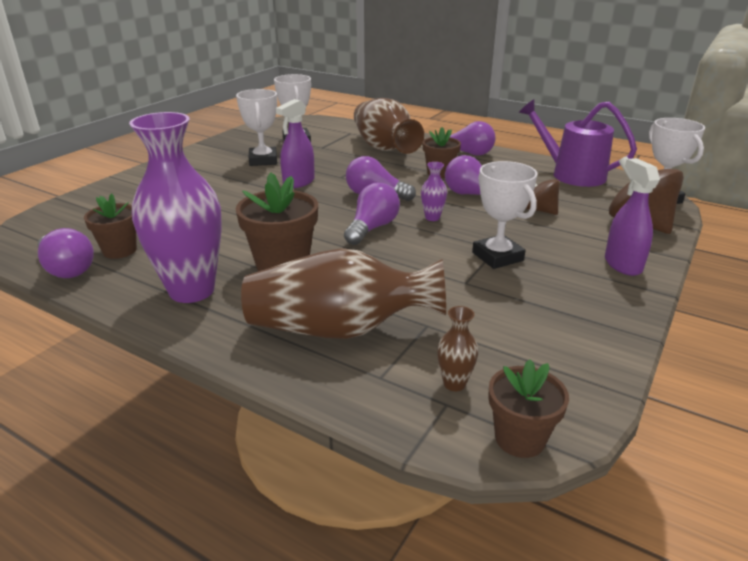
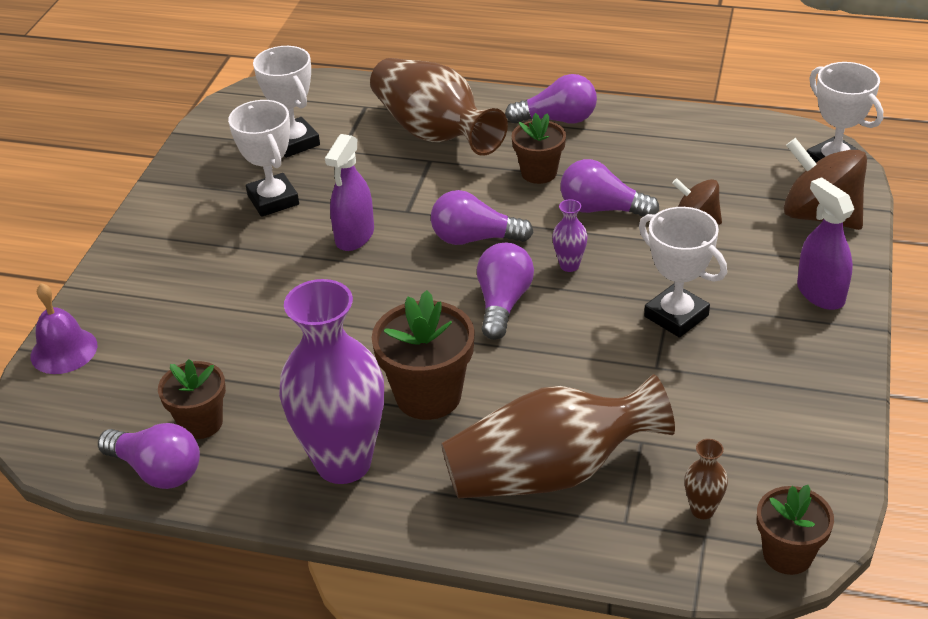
camera: 15 degrees left, 10 degrees up
(77, 202) = (64, 350): none -> purple bell
(571, 174) = (713, 136): purple watering can -> none

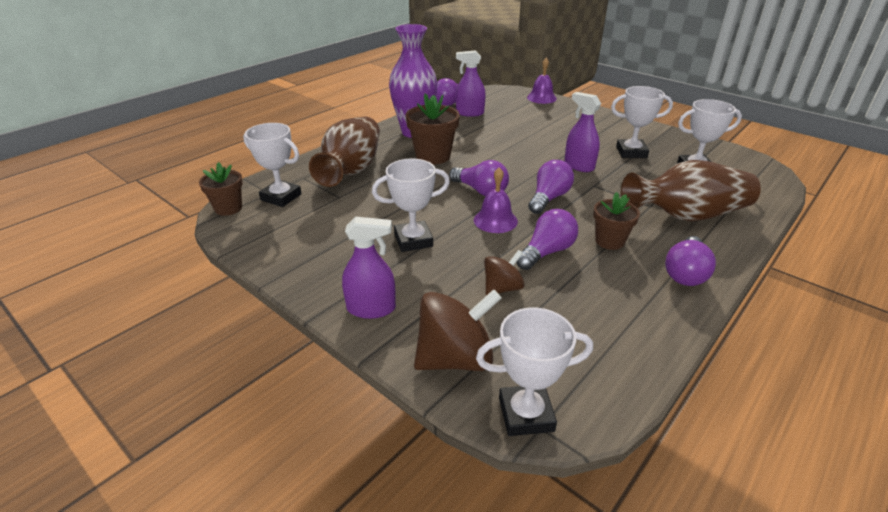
camera: 115 degrees right, 5 degrees down
(201, 423) = (469, 113): brown flower pot -> purple spray bottle
(569, 265) = (495, 220): purple vase -> purple bell
(702, 510) = (281, 197): brown vase -> white trophy

